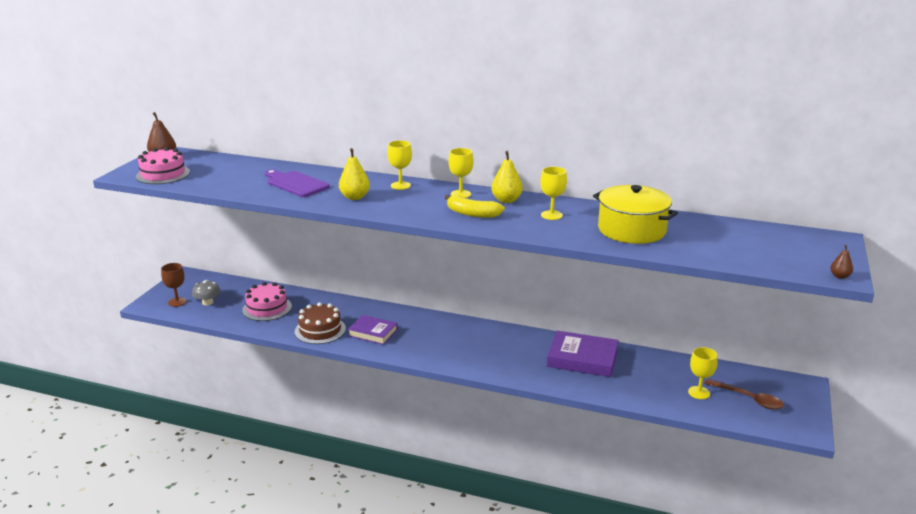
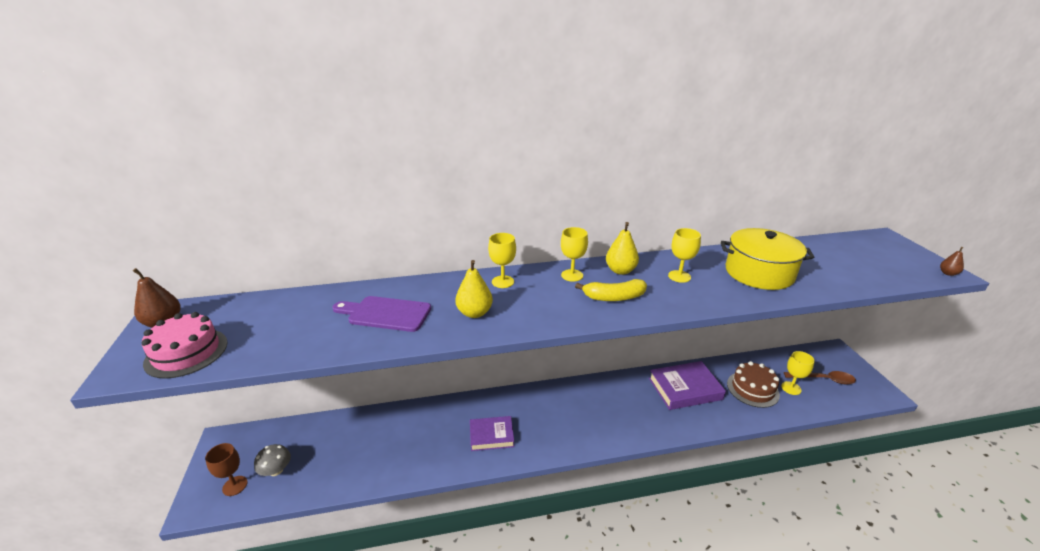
camera: 30 degrees left, 5 degrees up
(267, 308) = (355, 449): pink cake -> none
(320, 330) = (436, 456): brown cake -> brown cake (752, 389)

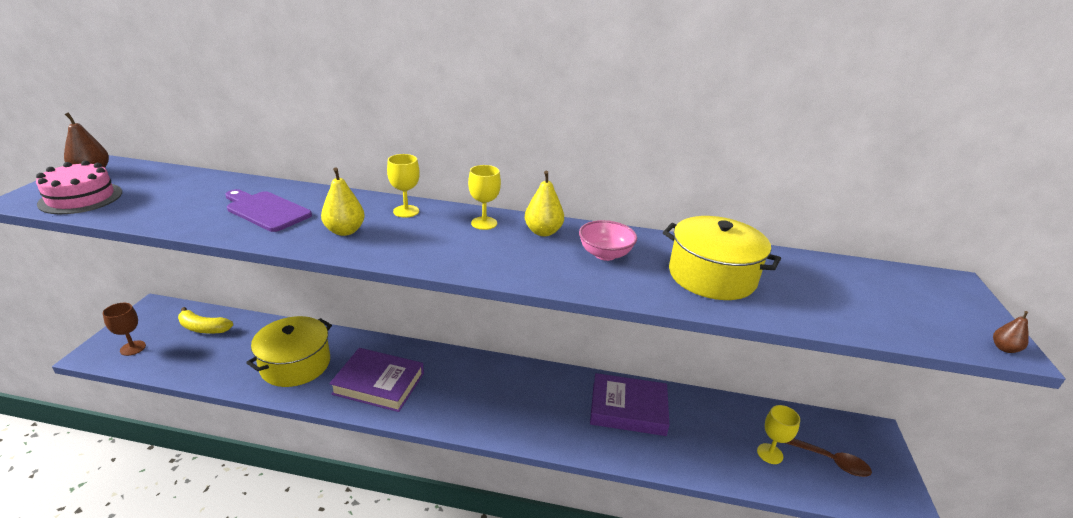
camera: 20 degrees right, 0 degrees up
(276, 470) = (173, 347): grey mushroom -> none
(407, 445) = (295, 364): none -> yellow pot
(491, 435) = (379, 383): purple book -> purple book, size x1.52
(614, 297) = (503, 255): yellow banana -> yellow banana (204, 328)
(679, 276) = (605, 254): yellow goblet -> pink bowl
(752, 389) = (715, 437): brown cake -> none

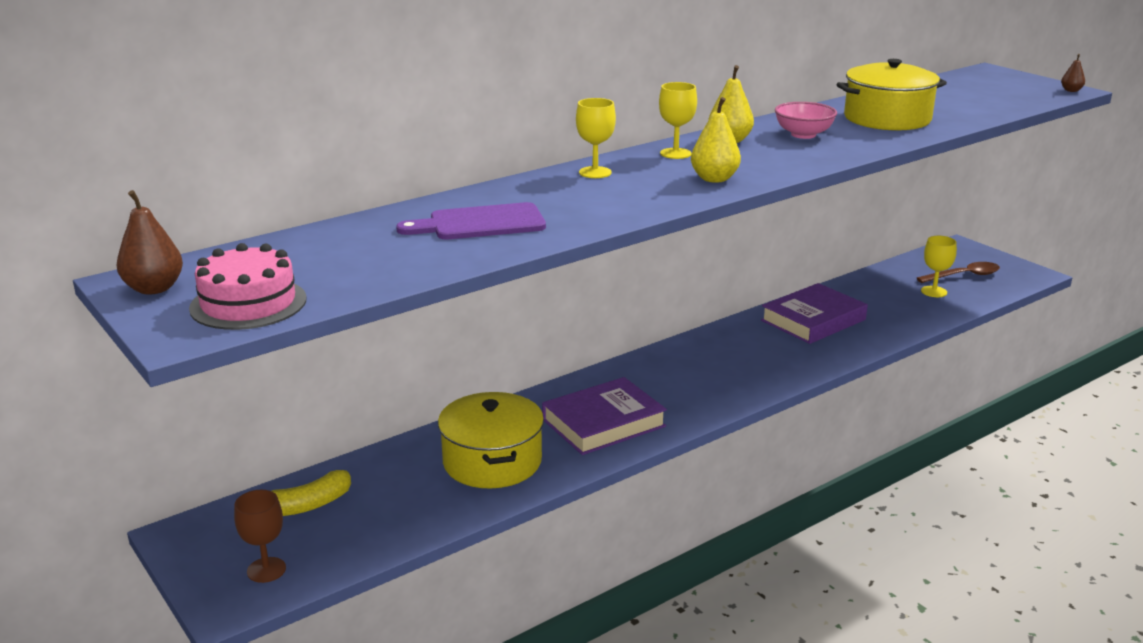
camera: 45 degrees left, 5 degrees down
(345, 231) = (597, 203): yellow pear -> yellow pear (714, 179)

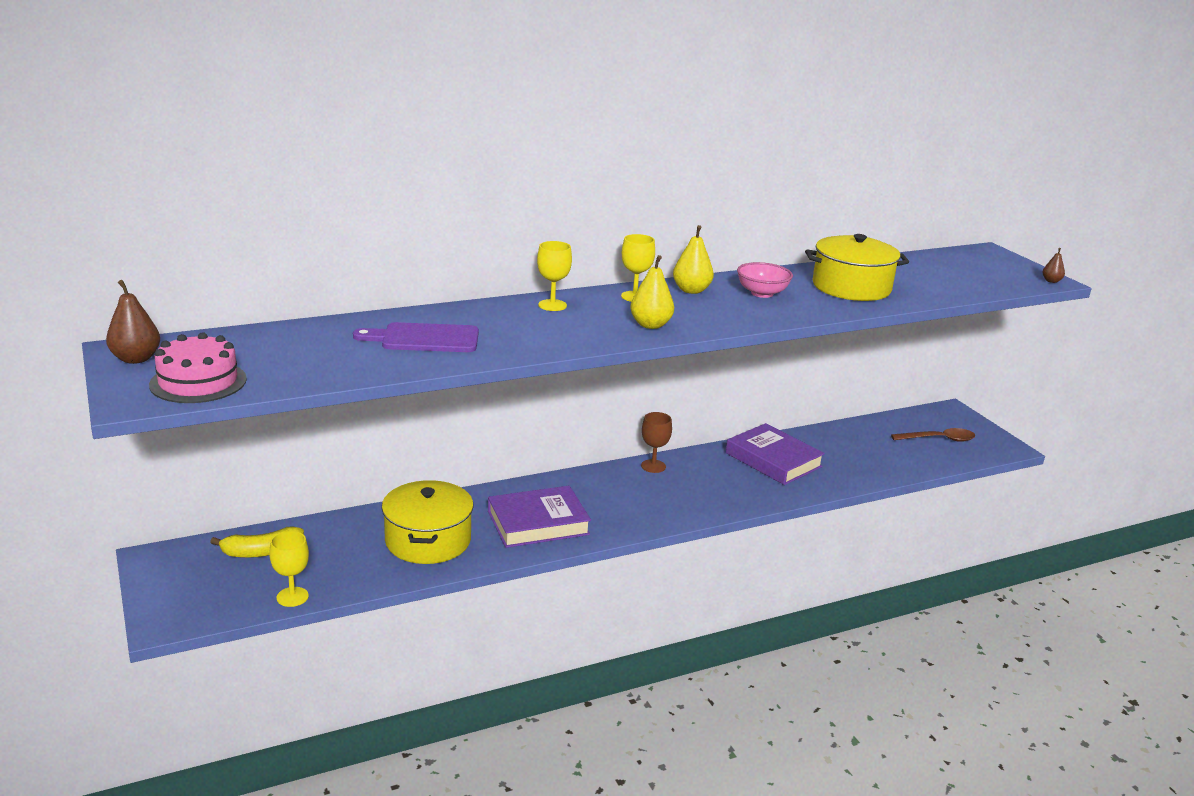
camera: 10 degrees right, 0 degrees up
(266, 570) = (206, 599): brown goblet -> brown goblet (653, 466)
(813, 320) = (773, 460): purple book -> purple book turned 75 degrees clockwise
(934, 291) = (901, 450): yellow goblet -> yellow goblet (292, 597)

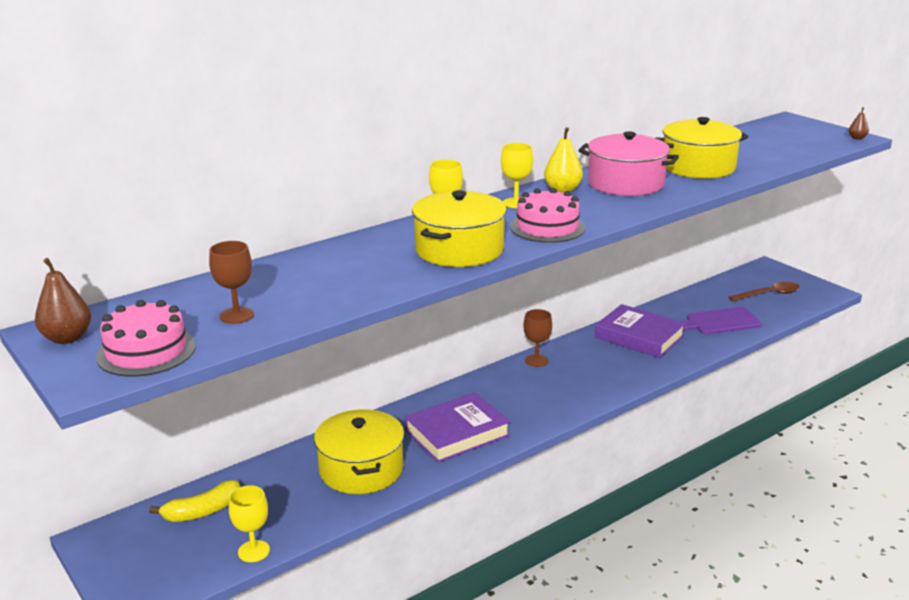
camera: 10 degrees left, 0 degrees up
(298, 362) = (236, 315): none -> brown goblet
(424, 339) = (346, 272): purple cutting board -> purple cutting board (719, 322)
(547, 334) = (459, 250): none -> yellow pot
(650, 325) = (547, 227): yellow pear -> pink cake
(762, 293) = (626, 183): pink bowl -> pink pot

